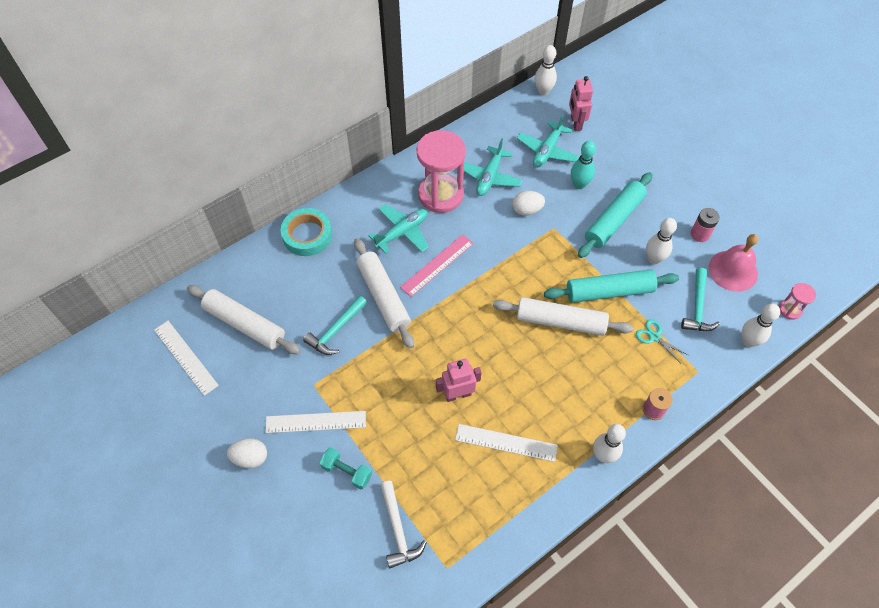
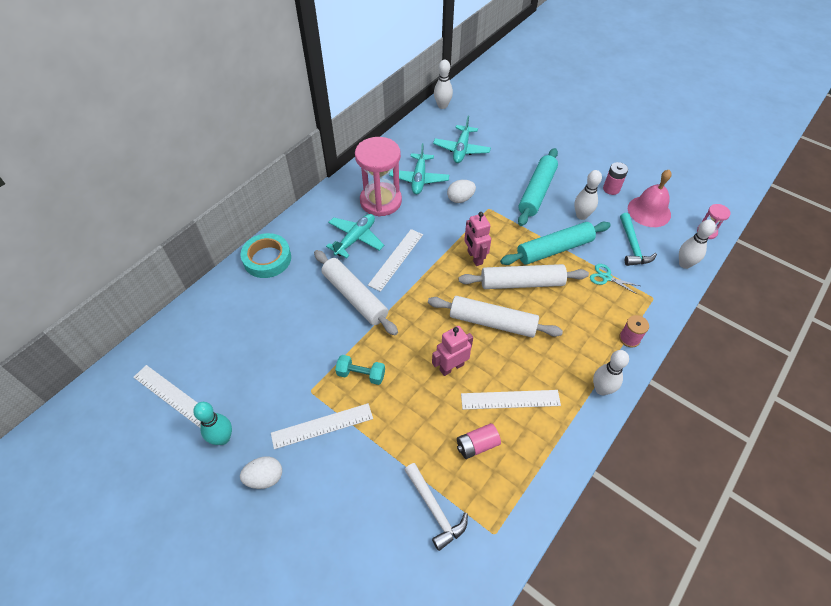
camera: 15 degrees left, 5 degrees down
(245, 324) = (226, 351): white rolling pin -> white rolling pin (492, 322)
(336, 330) = (318, 336): turquoise hammer -> none
(347, 471) = (367, 466): turquoise dumbbell -> turquoise dumbbell (361, 374)
(437, 265) = (396, 259): pink ruler -> white ruler
(458, 479) = (477, 445): none -> pink battery
(576, 123) = (478, 124): pink robot -> pink robot (474, 257)
(579, 184) = (498, 170): turquoise bowling pin -> turquoise bowling pin (223, 438)

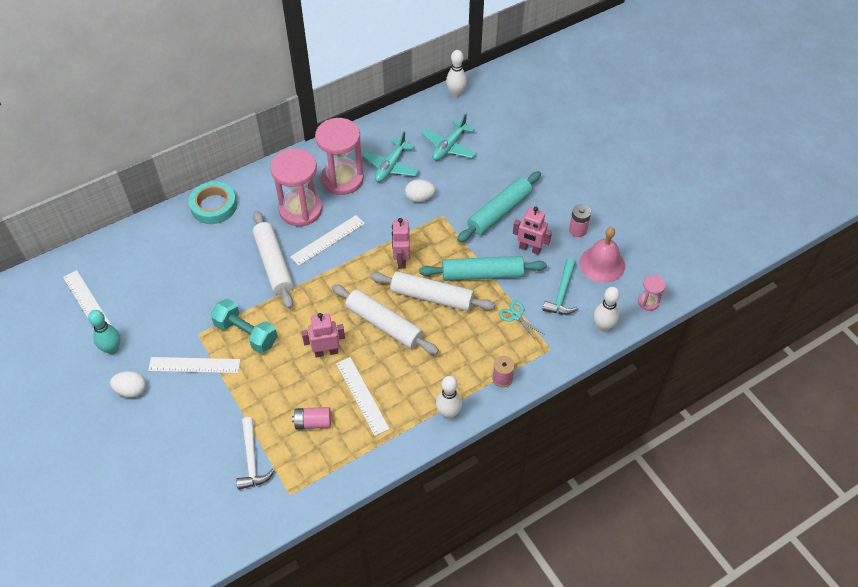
camera: 20 degrees right, 0 degrees up
(355, 239) = (301, 210): turquoise plane -> pink hourglass
(361, 374) = (246, 333): turquoise dumbbell -> turquoise dumbbell, size x1.52
(510, 400) = (362, 395): white ruler -> white ruler turned 45 degrees clockwise
(581, 215) = (530, 249): white bowling pin -> pink robot

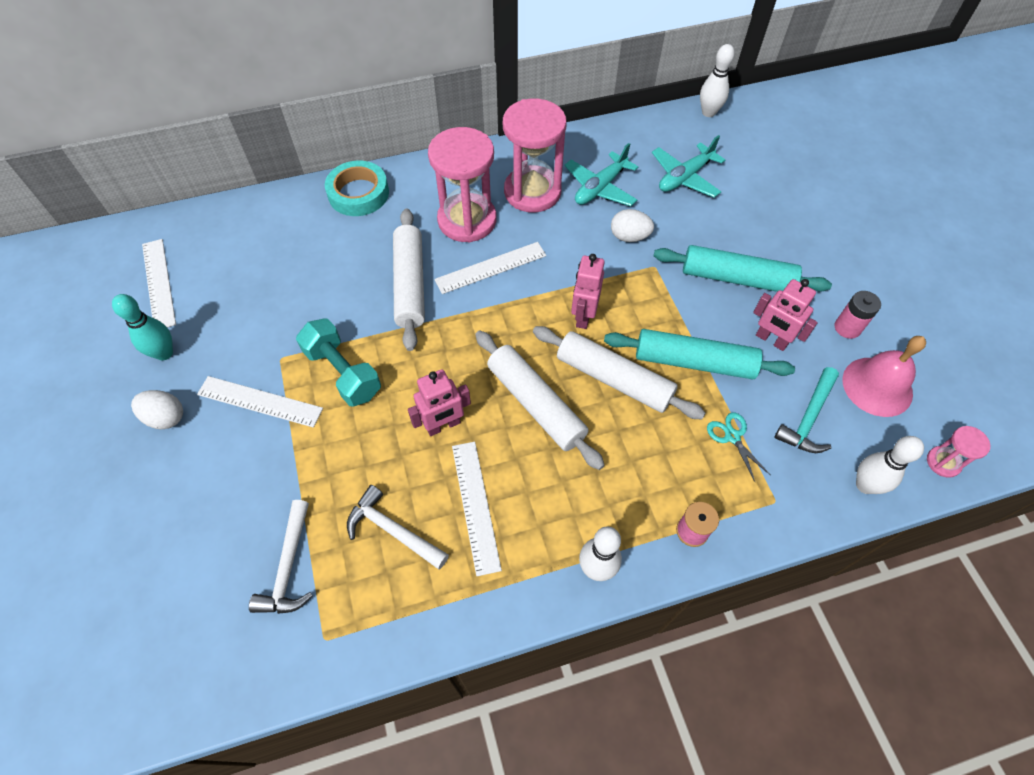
camera: 15 degrees right, 5 degrees up
(313, 422) = (393, 530): pink battery -> white hammer
(326, 352) = (443, 425): pink robot -> pink robot turned 150 degrees clockwise
(499, 212) = (736, 278): turquoise rolling pin -> turquoise rolling pin turned 45 degrees clockwise

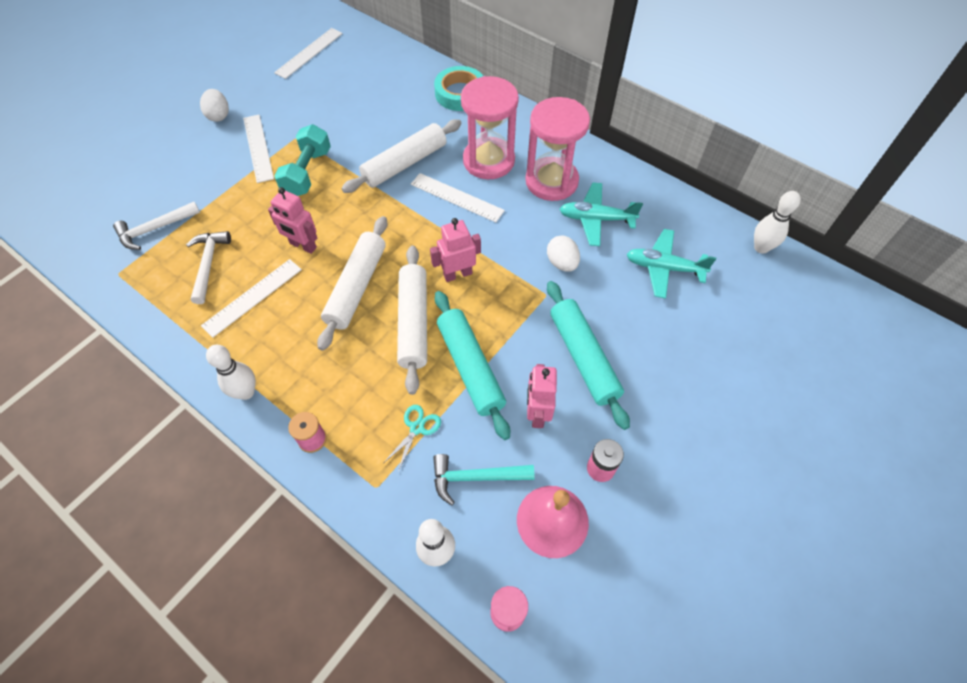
camera: 55 degrees right, 0 degrees up
(164, 353) = (262, 87): turquoise bowling pin -> none

